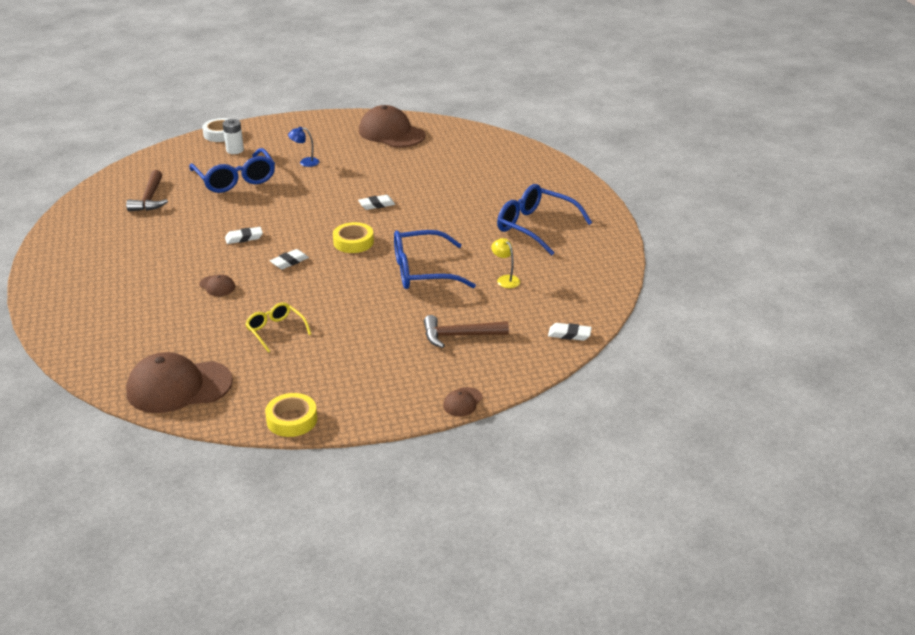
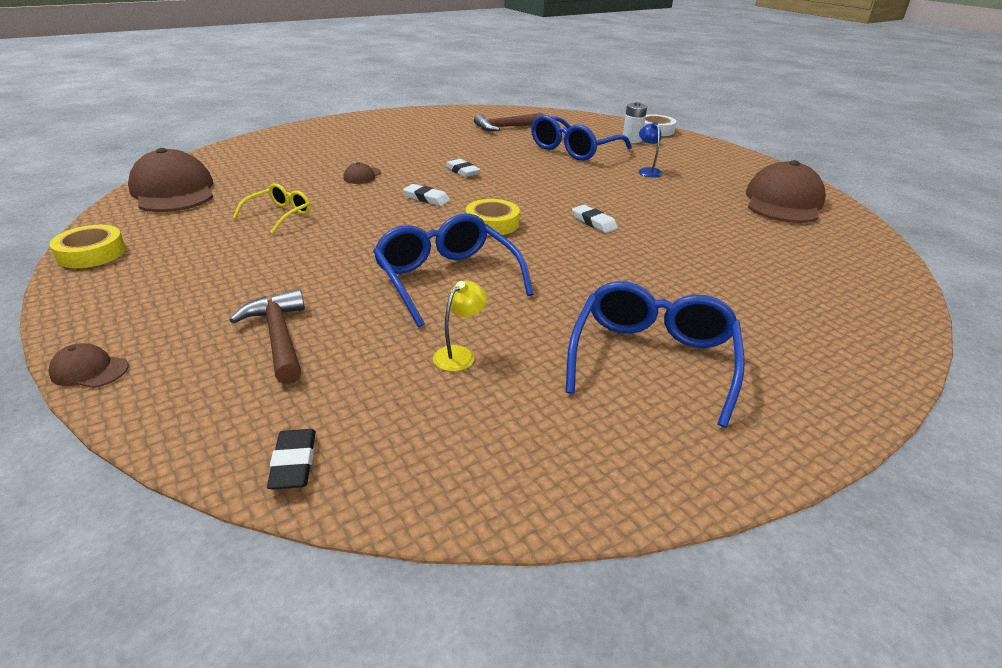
camera: 70 degrees right, 0 degrees up
(569, 334) = (294, 463): white eraser -> black eraser

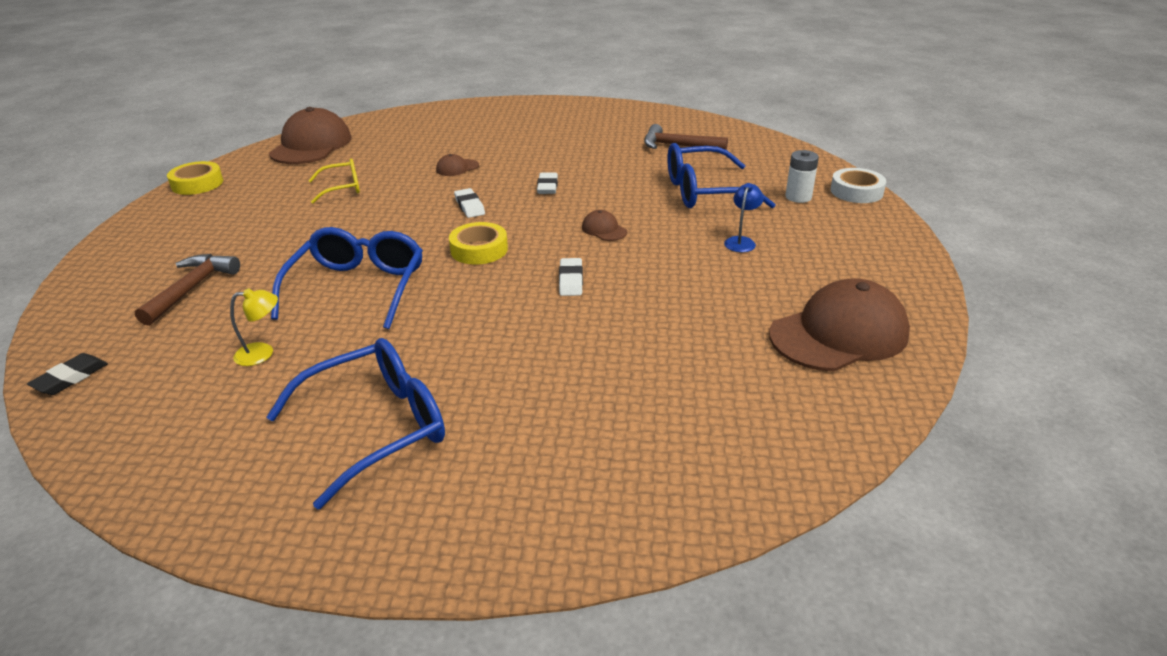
camera: 40 degrees right, 0 degrees up
(89, 370) = (82, 269): brown cap -> brown cap (604, 229)

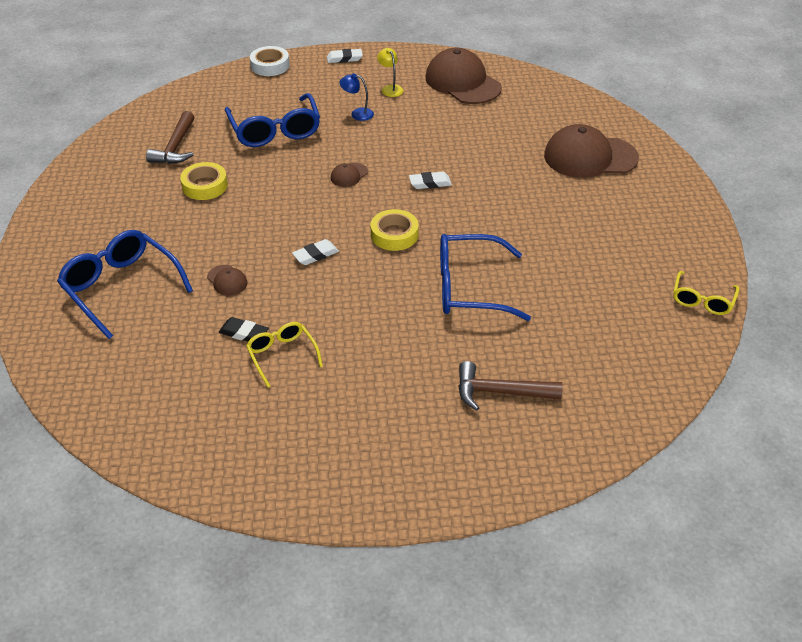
camera: 100 degrees left, 10 degrees up
(70, 378) = (638, 408): black eraser -> black eraser (244, 333)
(177, 492) = (702, 300): none -> yellow glasses
(197, 184) = (278, 495): yellow tape -> yellow tape (205, 186)
(262, 353) = (568, 312): yellow lamp -> yellow lamp (390, 88)
(311, 145) = (155, 425): brown cap -> brown cap (590, 157)
(375, 428) = (616, 237): blue glasses -> blue glasses (122, 288)
(547, 186) = (270, 214): white eraser -> white eraser (344, 58)
(798, 197) = (281, 89): white battery -> none

